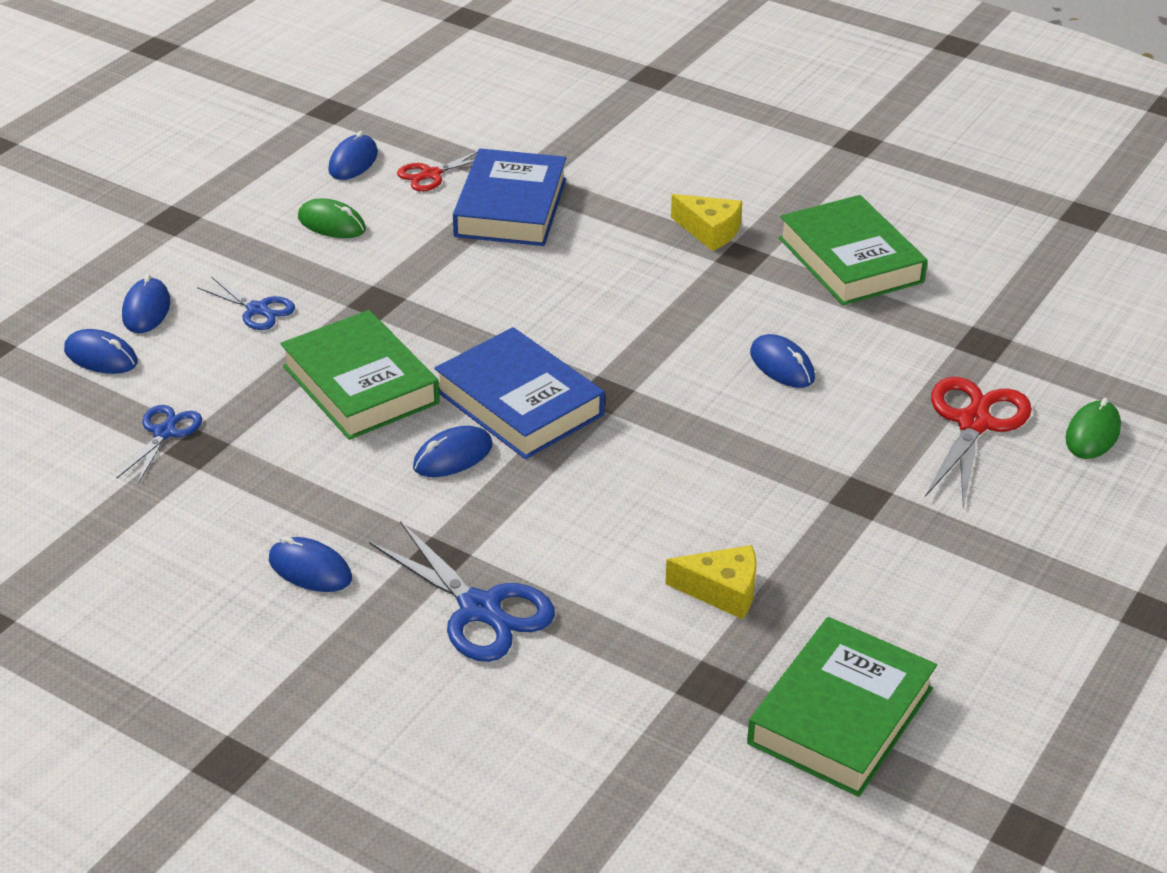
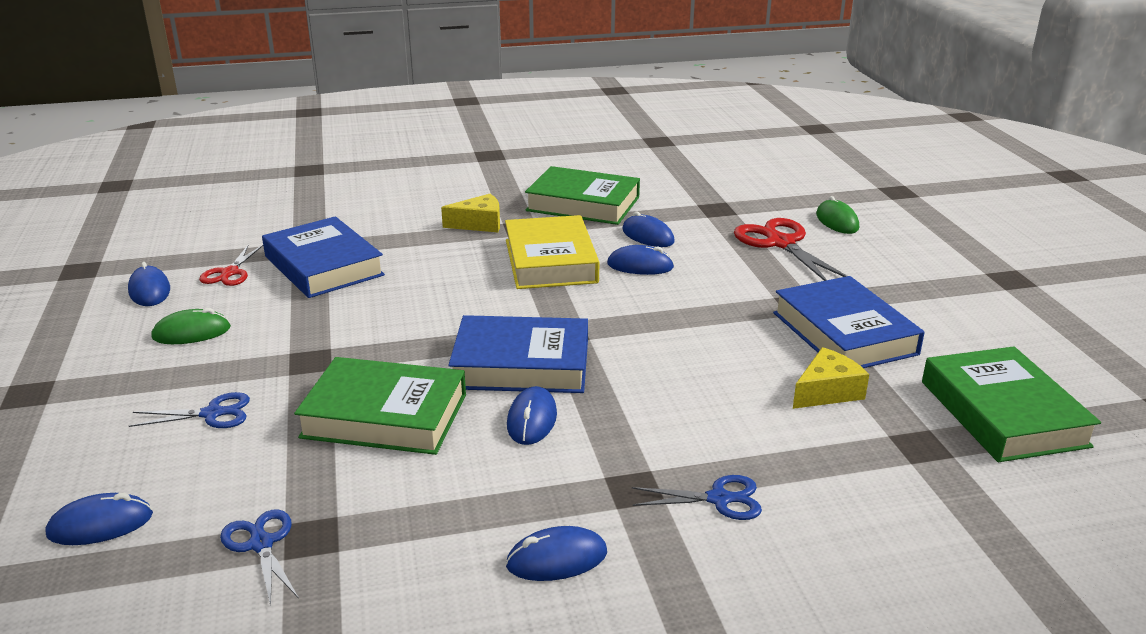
camera: 45 degrees left, 10 degrees down
(146, 310) = (97, 466): blue mouse -> blue mouse (648, 236)
(480, 609) = (719, 499): blue scissors -> blue scissors, size x0.59
(708, 312) = (550, 261): none -> yellow book
(846, 552) = (844, 333): none -> blue book

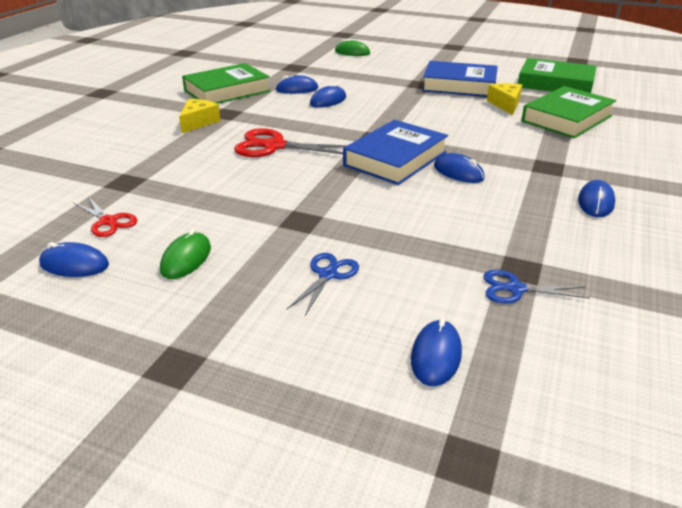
camera: 55 degrees left, 5 degrees up
(323, 266) = (165, 184): blue book -> none
(385, 415) = (405, 212): green book -> green book (566, 118)
(550, 261) = (284, 118): yellow book -> none
(719, 499) = (573, 152): blue scissors -> none
(780, 243) = (355, 68): red scissors -> red scissors (274, 146)

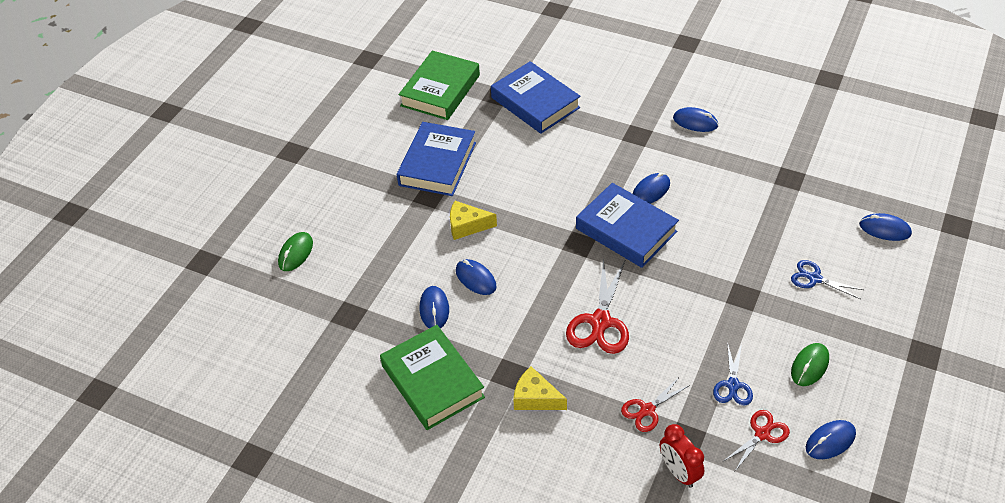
camera: 85 degrees left, 15 degrees up
(74, 264) = (830, 441): blue mouse -> blue mouse turned 45 degrees clockwise
(91, 177) = (678, 472): none -> red clock
(166, 165) = (647, 410): none -> red scissors
(186, 259) = (809, 366): green mouse -> green mouse turned 75 degrees counterclockwise
(505, 104) = (497, 137): yellow cheese -> yellow cheese (467, 226)
(515, 289) = (813, 184): blue scissors -> blue scissors (733, 385)
(566, 118) = (535, 103): green book -> blue book

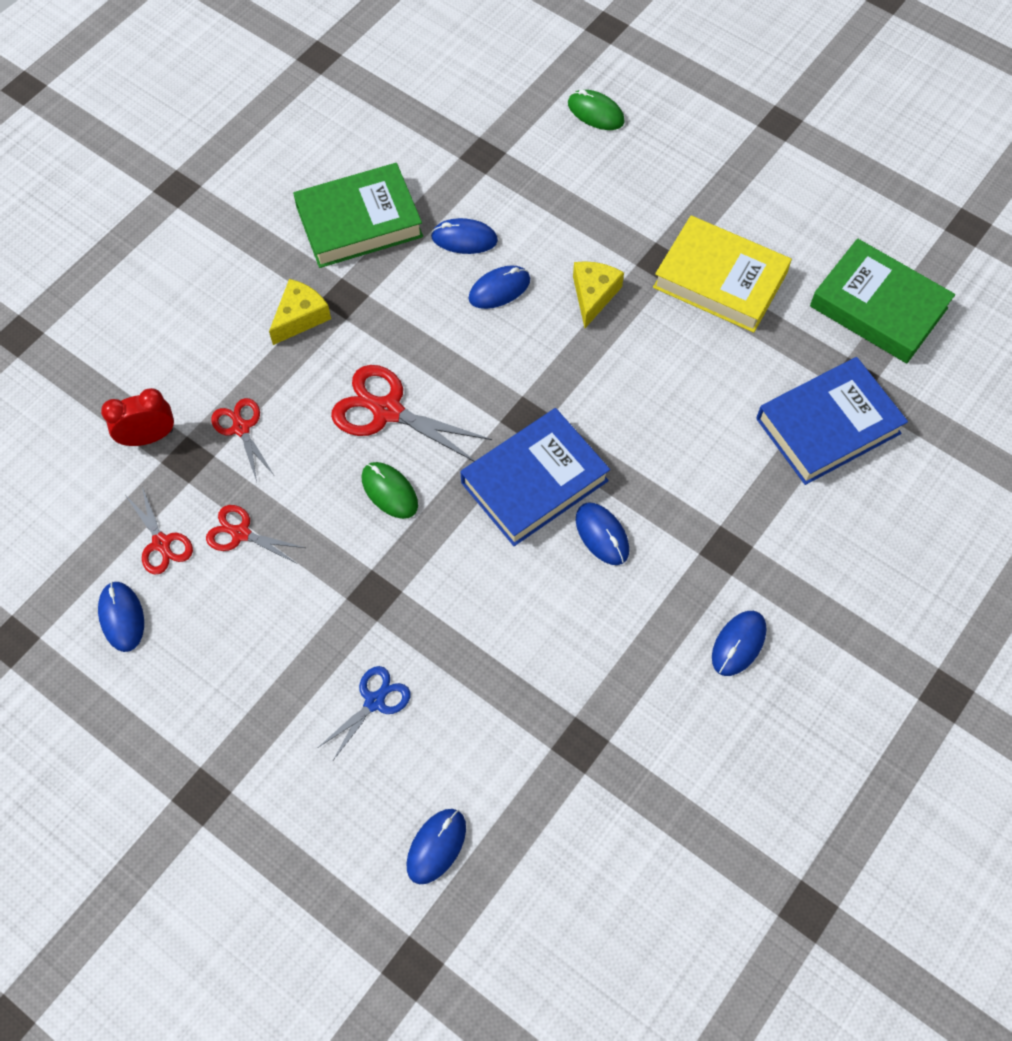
camera: 100 degrees right, 15 degrees up
(437, 164) = (720, 280): blue book -> yellow book
(733, 385) = (240, 533): blue scissors -> red scissors
(809, 366) = (235, 636): green mouse -> green mouse (389, 491)

